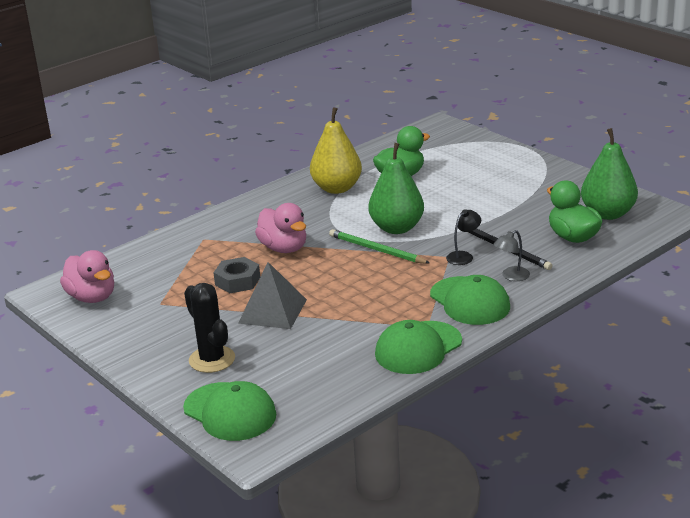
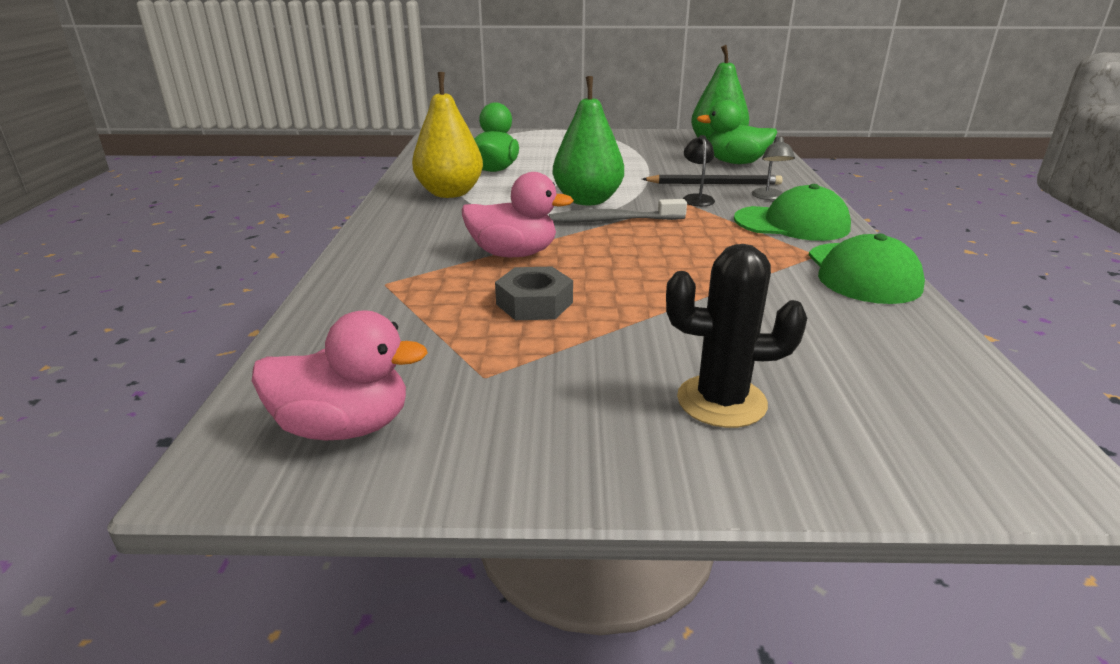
camera: 50 degrees left, 0 degrees up
(230, 412) = (910, 450): green cap -> none
(273, 311) = (651, 311): grey pyramid -> none
(376, 250) = (612, 220): green pencil -> grey toothbrush

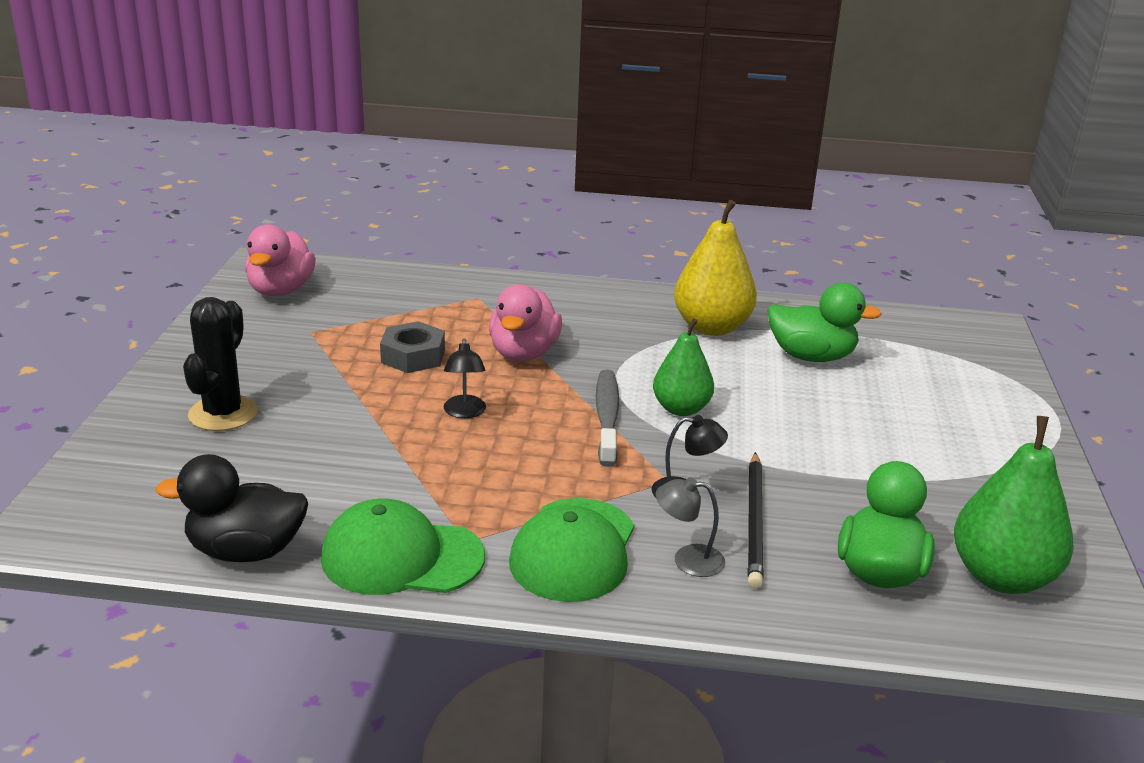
camera: 95 degrees right, 0 degrees up
(587, 200) = (681, 409): green pear -> green pear, size x0.66
(636, 269) = (464, 412): none -> black lamp
(933, 337) = (246, 551): none -> black duck

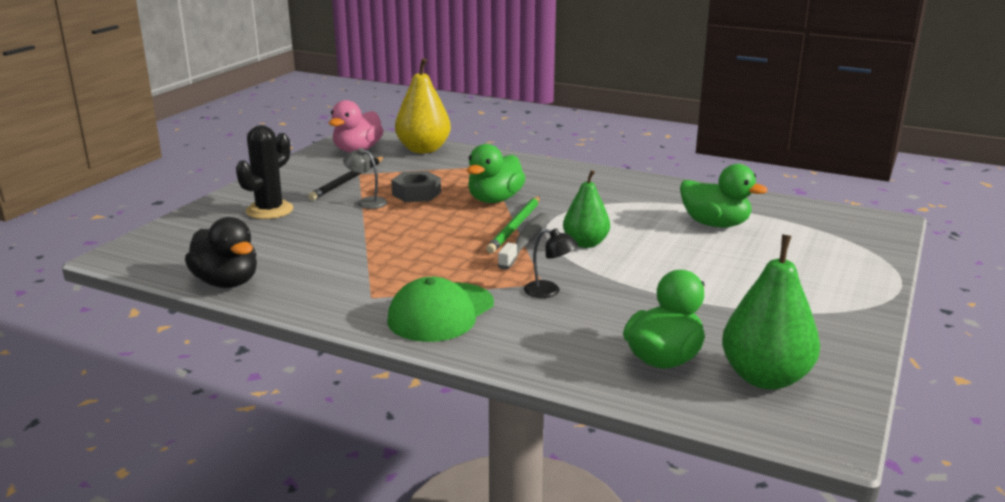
camera: 20 degrees right, 5 degrees down
(246, 551) = (227, 282): black duck -> black duck turned 150 degrees counterclockwise
(401, 557) = (321, 299): green cap -> none
(464, 412) = (427, 228): black lamp -> none
(524, 353) = (495, 200): pink duck -> green duck
(578, 395) = (515, 227): none -> green pencil
(687, 559) = (519, 330): grey lamp -> grey lamp (367, 202)
(711, 327) = (648, 199): yellow pear -> yellow pear (423, 150)
(754, 522) = (588, 316): black pencil -> black pencil (348, 180)

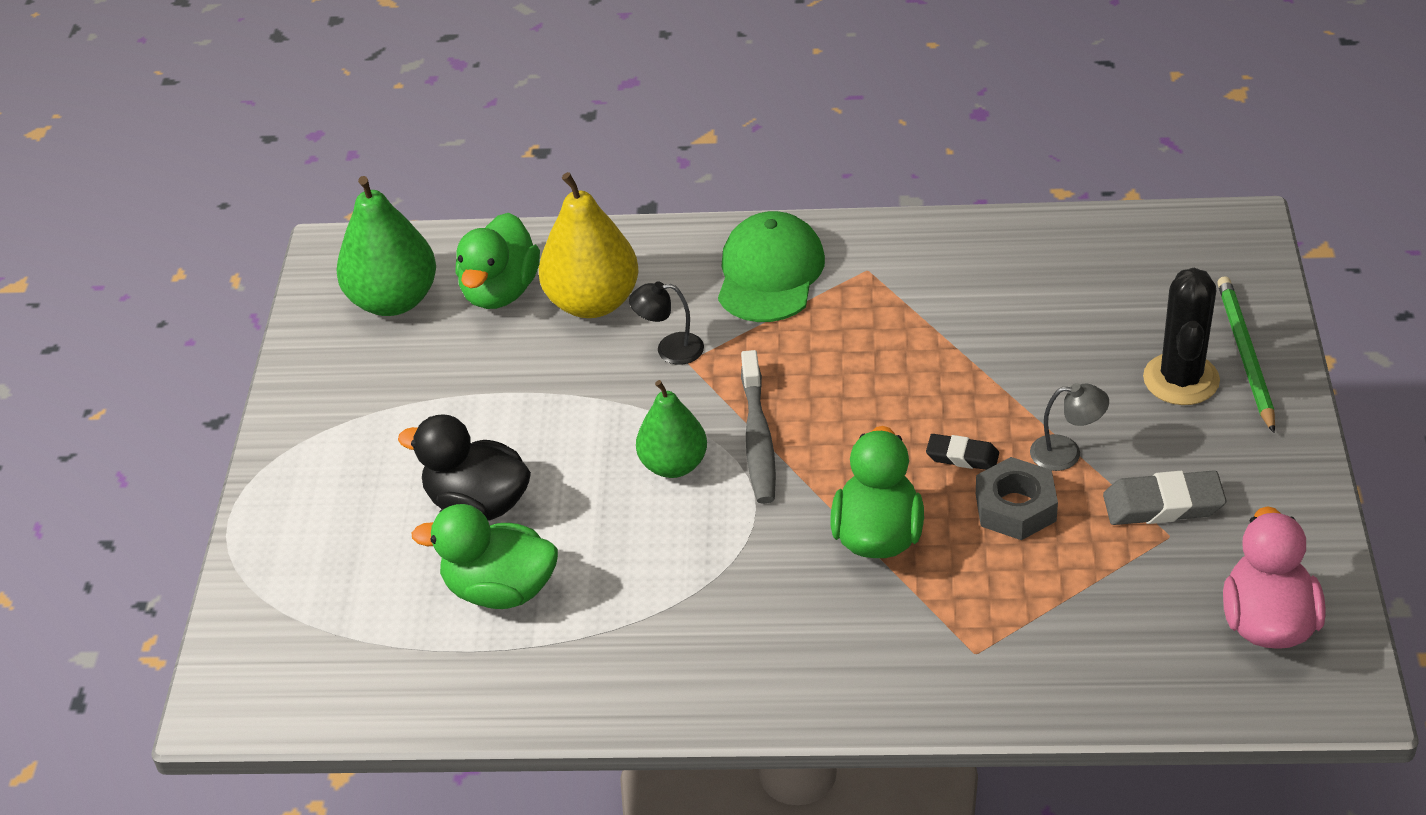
camera: 160 degrees right, 20 degrees up
(227, 282) = (1052, 233): black duck -> black duck (478, 503)
(348, 180) = (1163, 505): black pencil -> grey eraser
(420, 212) = (962, 456): none -> black eraser
(423, 150) = (1148, 674): yellow pear -> yellow pear (593, 302)
(515, 227) = (796, 470): green pencil -> green pencil (1245, 355)

